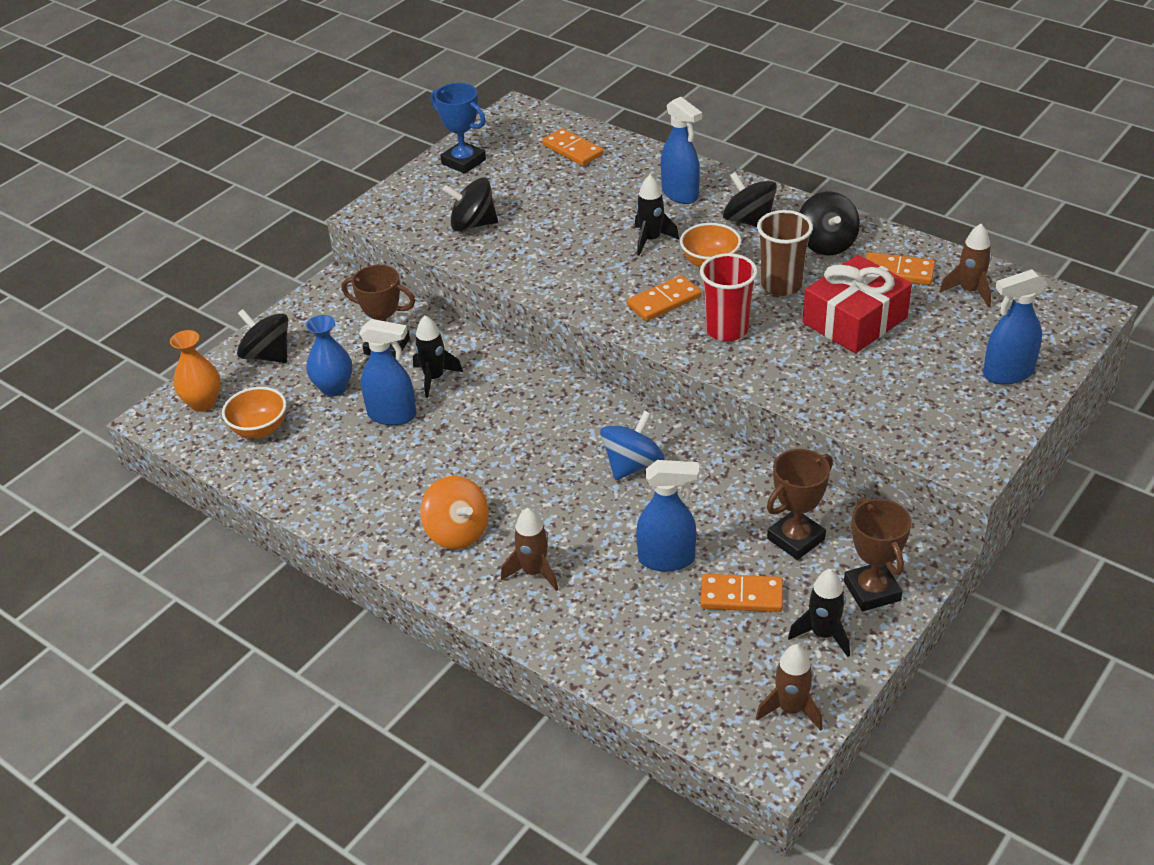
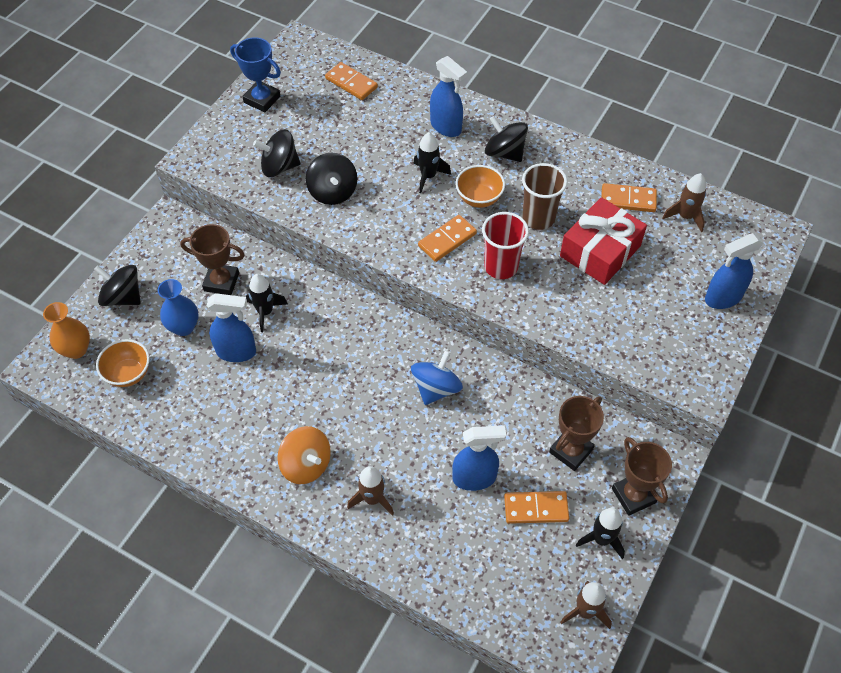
camera: 10 degrees left, 15 degrees up
(826, 244) = (569, 173): black spinning top -> black spinning top (333, 192)

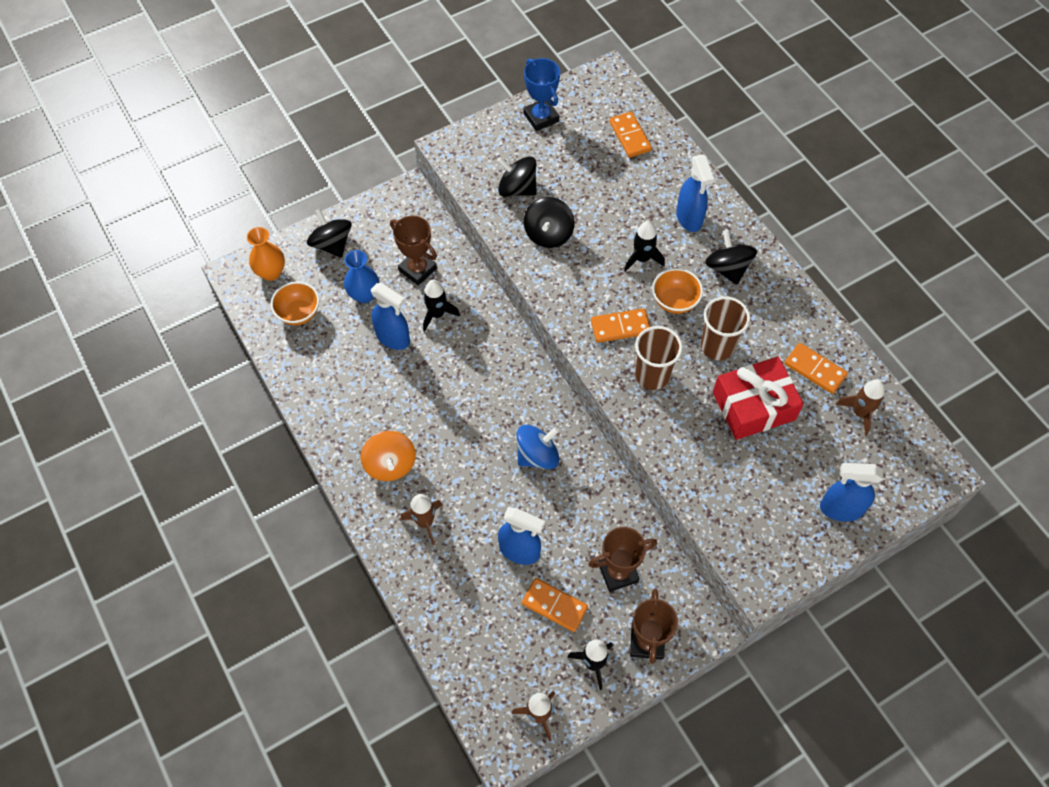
camera: 30 degrees right, 5 degrees up
(501, 266) = (652, 375): red cup -> brown cup

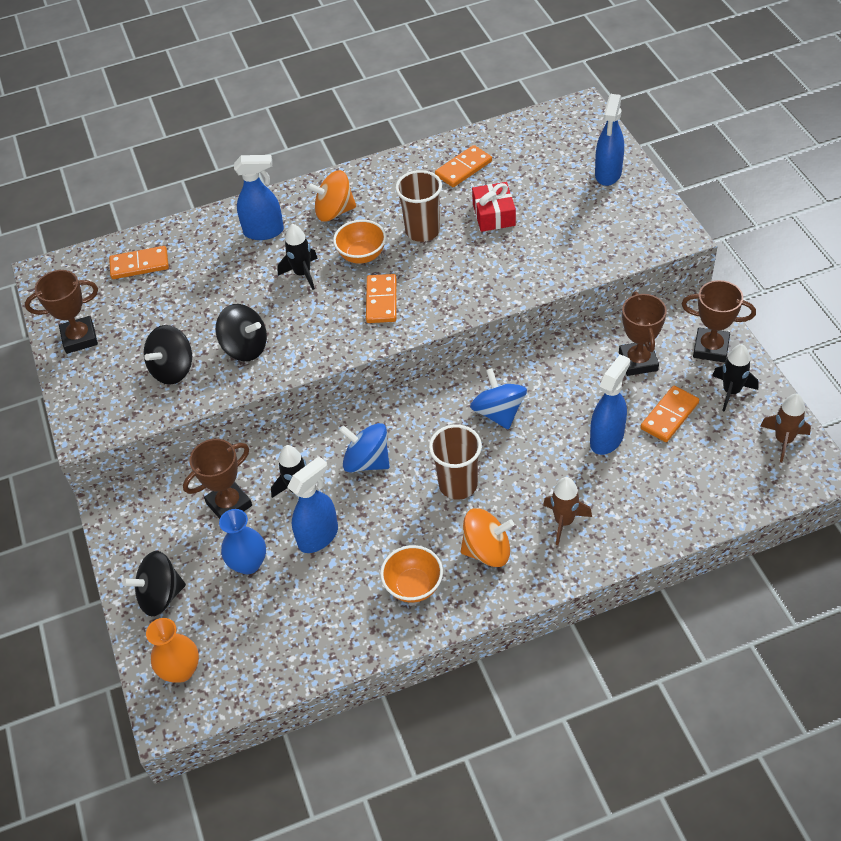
camera: 75 degrees left, 10 degrees down
(299, 313) = (254, 639): orange bowl -> orange bowl (413, 586)
(471, 359) = (367, 461): none -> blue spinning top
(541, 117) = (79, 338): blue trophy -> brown trophy
(652, 375) = (445, 283): brown cup -> brown cup (458, 485)
(727, 268) = (334, 211): black spinning top -> orange spinning top
(753, 406) = (494, 215): red gift -> red gift, size x0.64
(860, 413) = (514, 147): brown rocket -> none

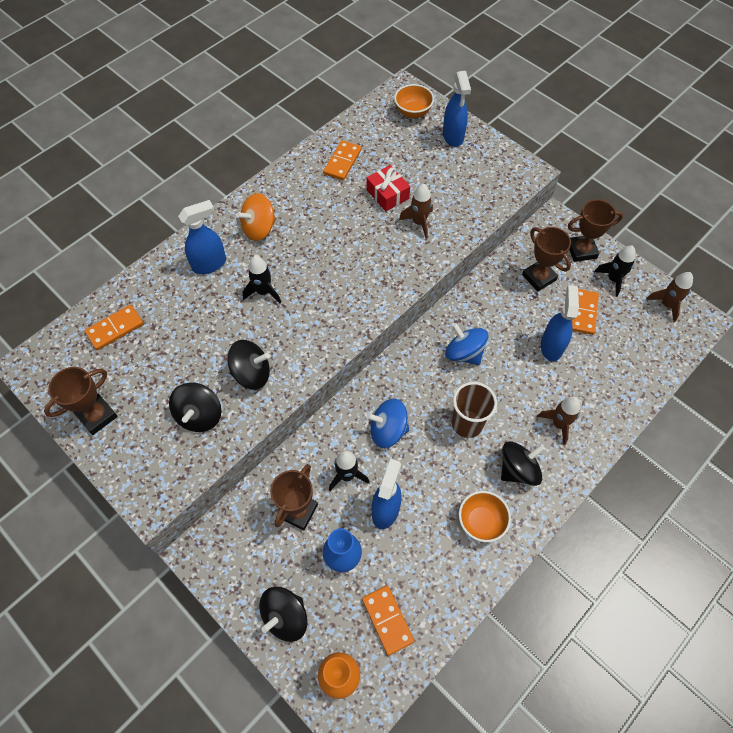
camera: 30 degrees left, 10 degrees up
(362, 255) = (303, 260): orange bowl -> orange bowl (413, 112)
(381, 301) = (341, 294): orange domino -> orange domino (387, 620)
(422, 231) = (340, 224): brown cup -> none
(487, 550) = (518, 470): orange spinning top -> black spinning top
(511, 253) = (419, 223): none -> brown rocket

